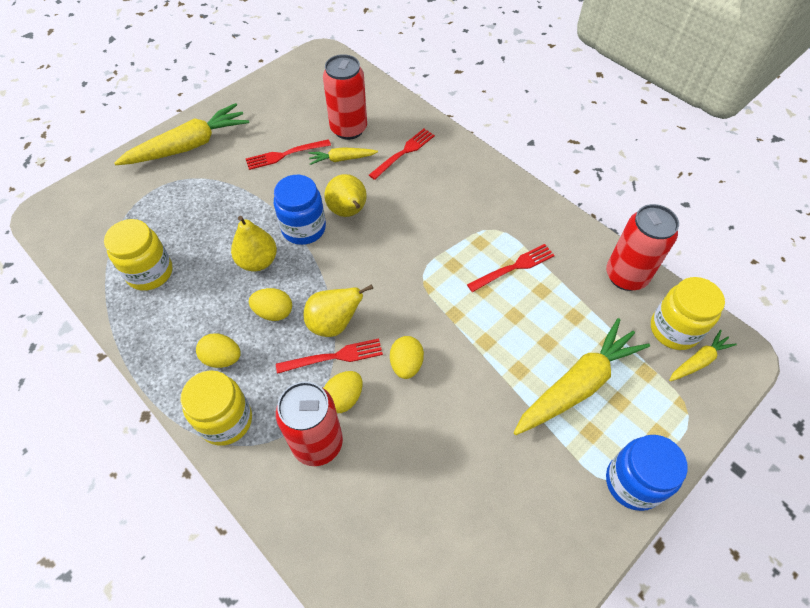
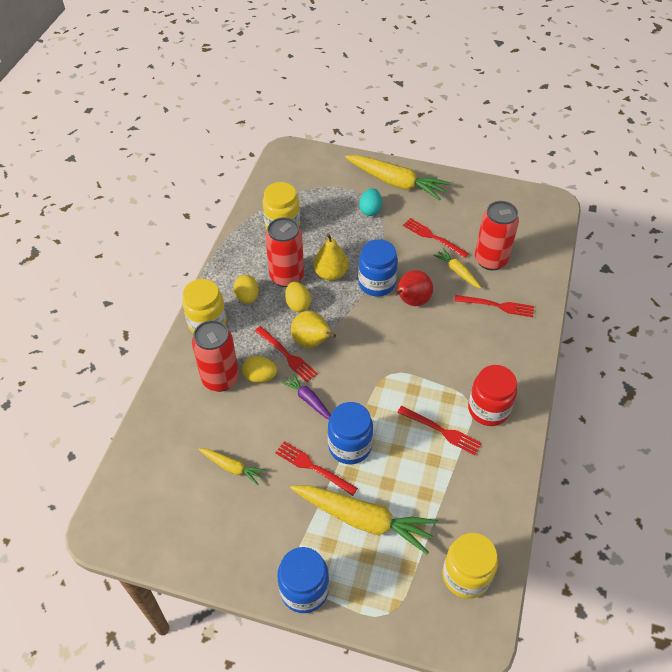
camera: 60 degrees right, 5 degrees down
(204, 184) = (370, 210): none -> turquoise egg
(348, 212) = (411, 301): yellow pear -> red pear
(406, 364) = (308, 400): yellow egg -> purple carrot
(486, 354) = (349, 446): none -> blue jar
(492, 402) = (312, 467): none -> red fork
(511, 220) = (488, 409): none -> red jar
(626, 276) = (495, 518): red can -> red can (286, 276)
(698, 361) = (447, 606): yellow carrot -> yellow carrot (232, 467)

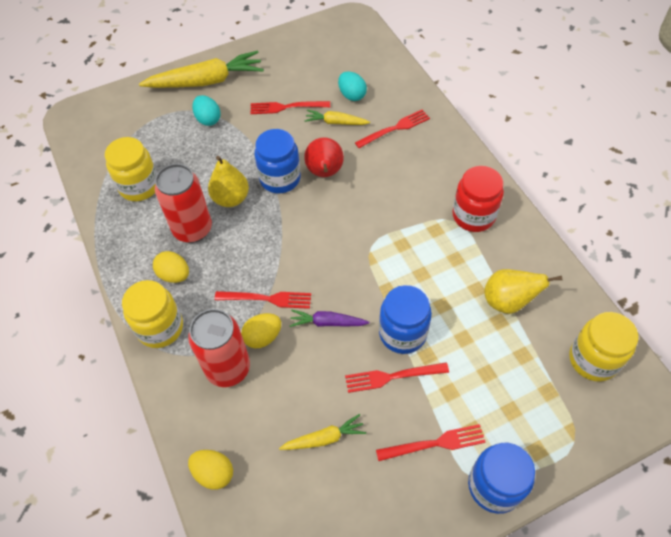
camera: 40 degrees left, 5 degrees up
(298, 304) = (229, 246): yellow egg -> yellow egg (214, 473)
(312, 342) = (277, 270): yellow pear -> yellow pear (508, 301)
(364, 520) = (478, 384): yellow carrot -> none
(442, 431) = (459, 260): red fork -> red fork (435, 443)
(490, 260) = (352, 95): red can -> turquoise egg

